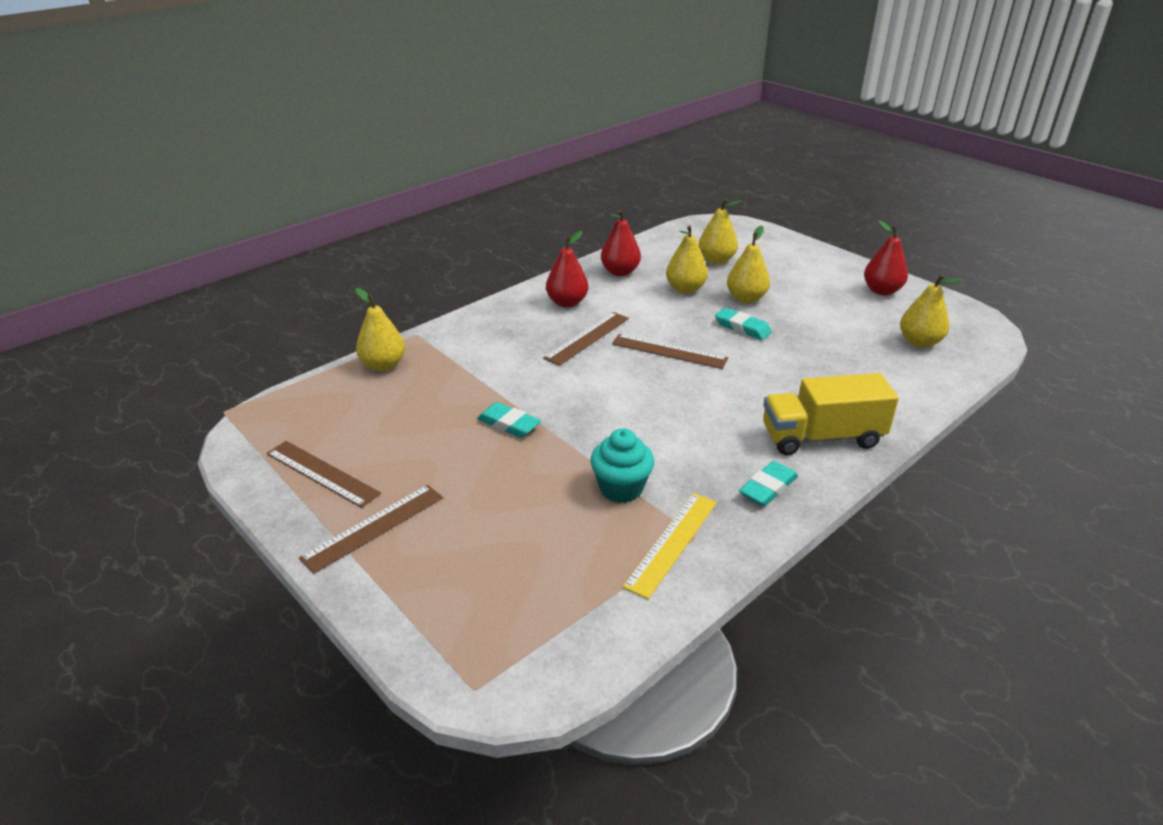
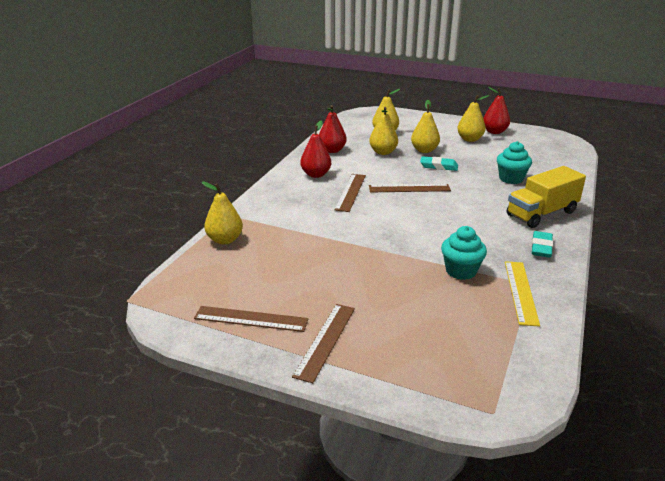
camera: 25 degrees left, 5 degrees down
(508, 424) = (352, 254): turquoise eraser -> none
(830, 371) = (511, 179): none -> turquoise cupcake
(919, 342) = (540, 154): yellow pear -> yellow pear (470, 139)

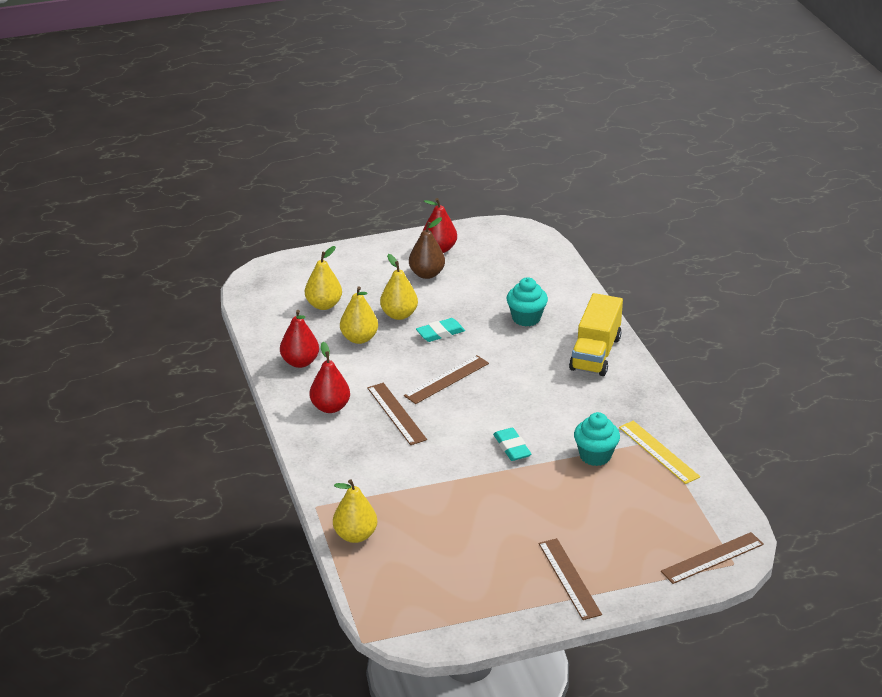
camera: 40 degrees left, 5 degrees up
(251, 319) = (490, 595): brown ruler -> brown ruler (712, 558)
(470, 139) = (427, 274): yellow pear -> brown pear
(541, 247) = (631, 395): turquoise eraser -> turquoise eraser (512, 447)

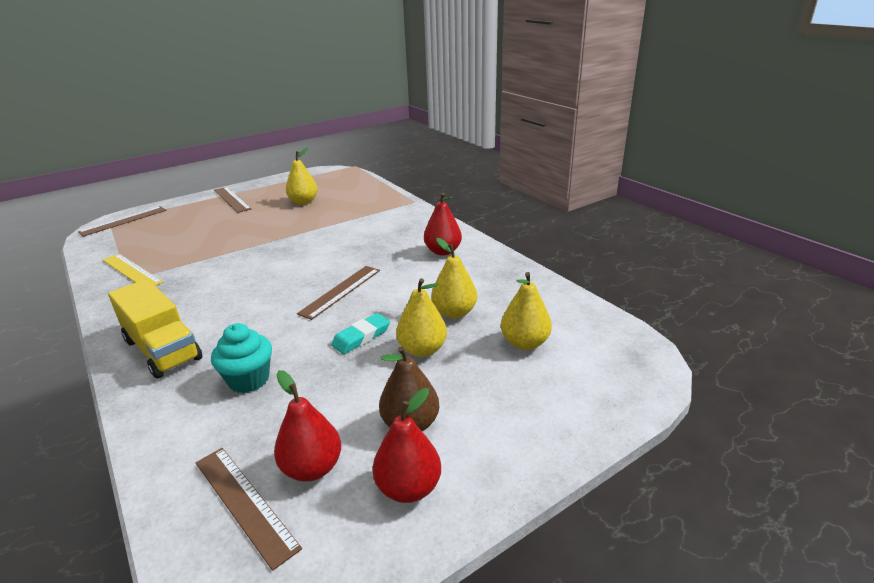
camera: 165 degrees right, 5 degrees down
(300, 362) = (499, 279): red pear -> red pear (312, 468)
(355, 535) = (379, 194): yellow pear -> yellow pear (303, 202)
(396, 413) = (380, 257): brown ruler -> brown ruler (244, 503)
(512, 447) = (270, 252): turquoise eraser -> none
(595, 353) = (162, 350): yellow truck -> yellow truck turned 135 degrees clockwise
(595, 456) = (194, 259): turquoise cupcake -> none

